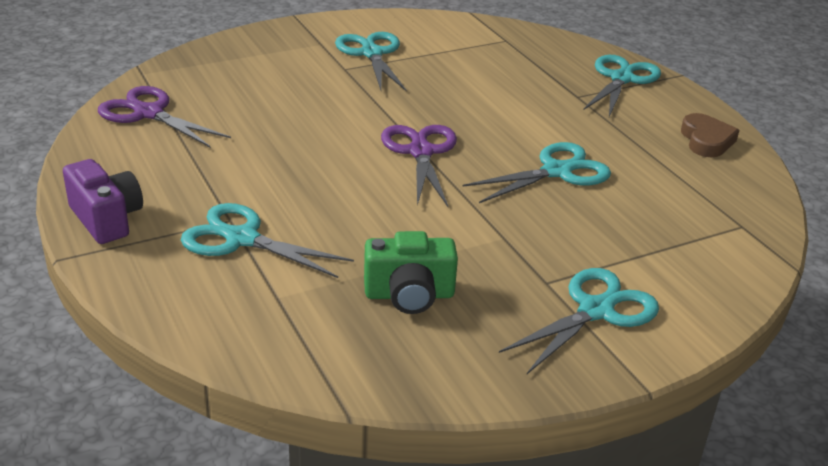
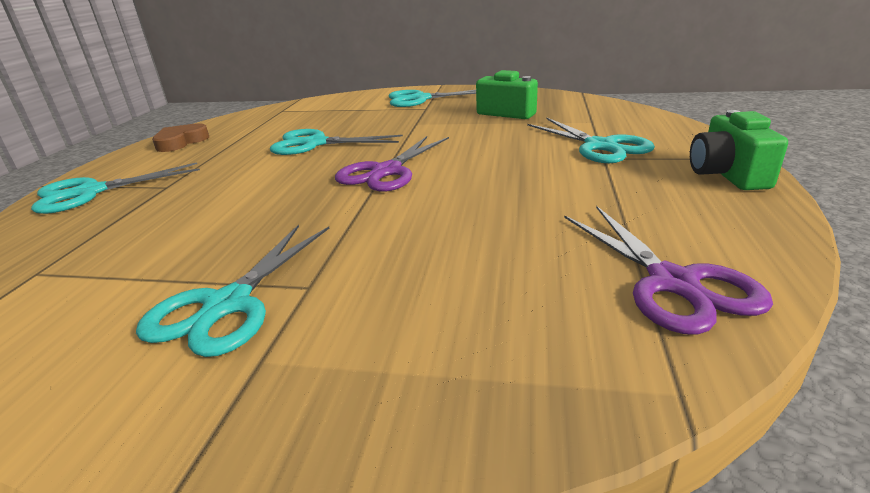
camera: 140 degrees left, 5 degrees down
(107, 219) = (727, 175): purple camera -> green camera

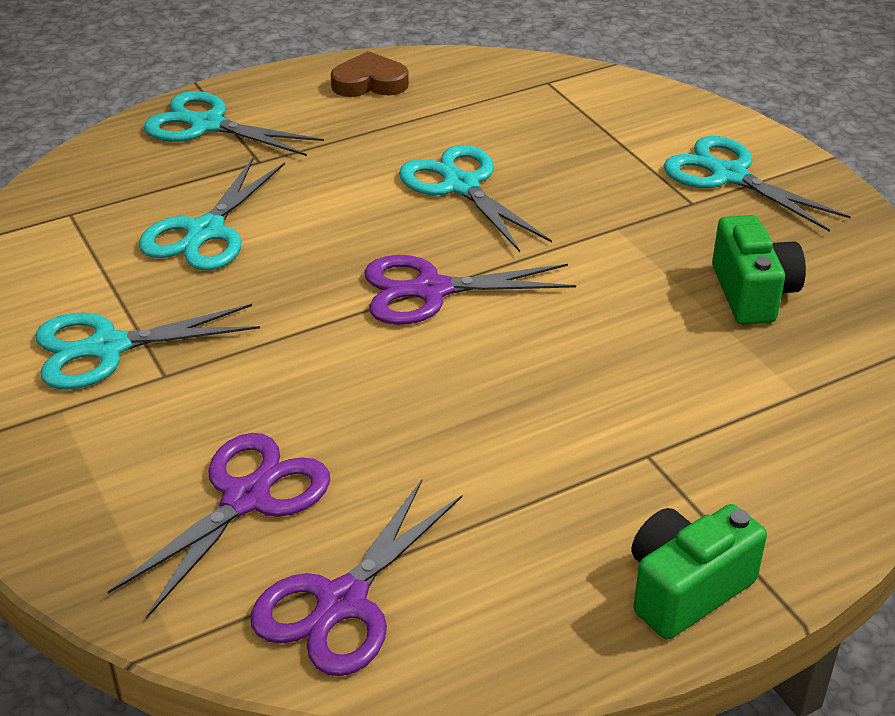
camera: 50 degrees right, 10 degrees up
(508, 291) = (246, 498): none -> purple scissors
(600, 146) = (690, 438): turquoise scissors -> turquoise scissors (205, 232)

